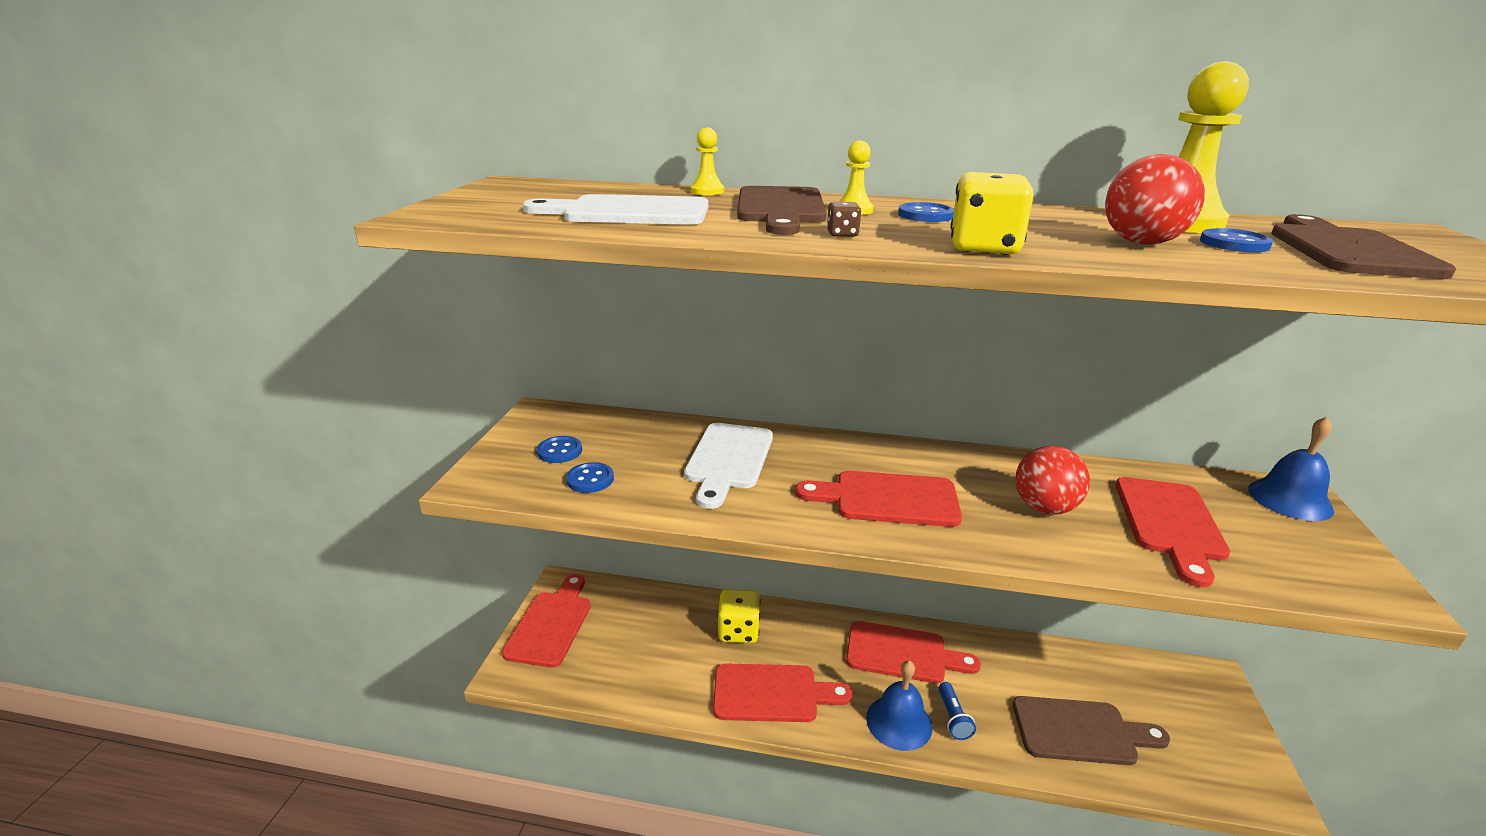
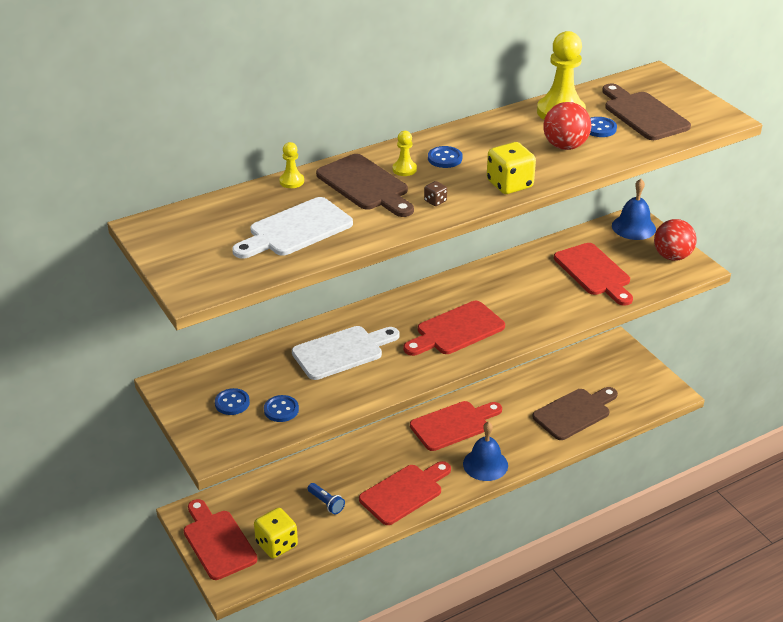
camera: 40 degrees left, 10 degrees up
(728, 460) = (342, 352): white cutting board -> white cutting board turned 90 degrees counterclockwise
(738, 631) = (345, 470): yellow dice -> yellow dice (276, 544)
(953, 718) = (510, 445): blue flashlight -> blue flashlight (326, 503)
(1044, 508) = (534, 293): red ball -> red ball (672, 256)

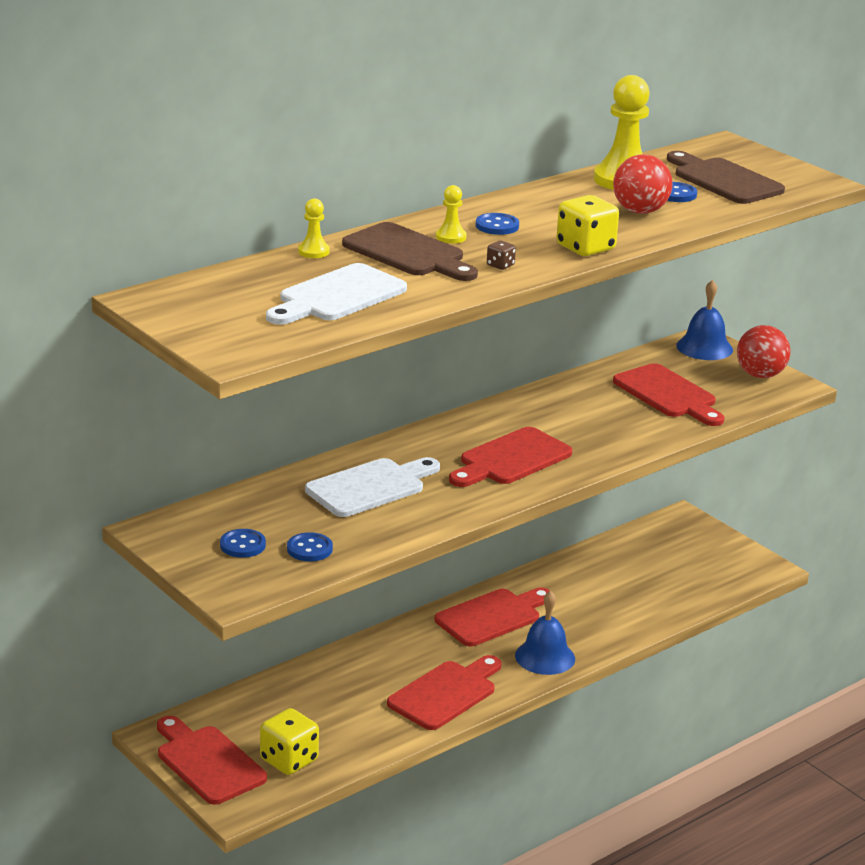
camera: 10 degrees left, 10 degrees down
(326, 503) = (344, 711): blue flashlight -> none
(574, 413) = (647, 595): brown cutting board -> none

